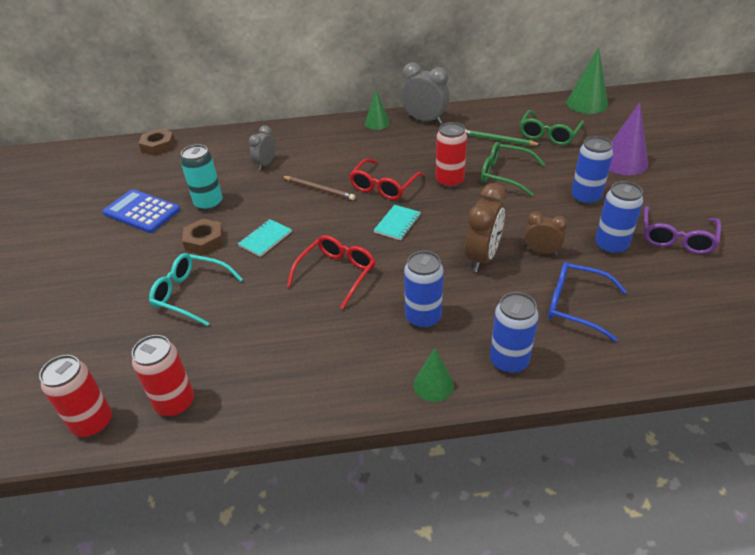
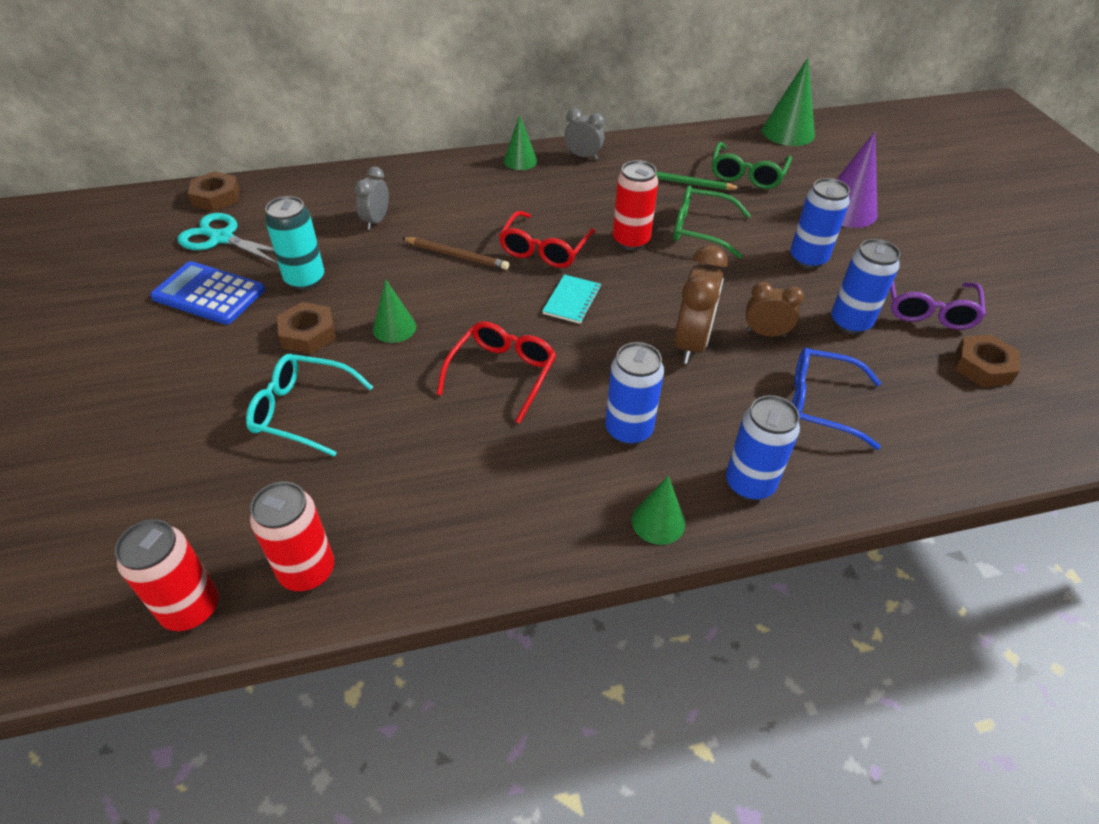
camera: 10 degrees left, 5 degrees up
(157, 174) = (221, 238): none -> turquoise scissors
(265, 239) = (394, 328): turquoise notebook -> green cone
(424, 120) = (583, 156): grey clock -> grey clock, size x0.62
(714, 283) = (983, 366): none -> brown nut

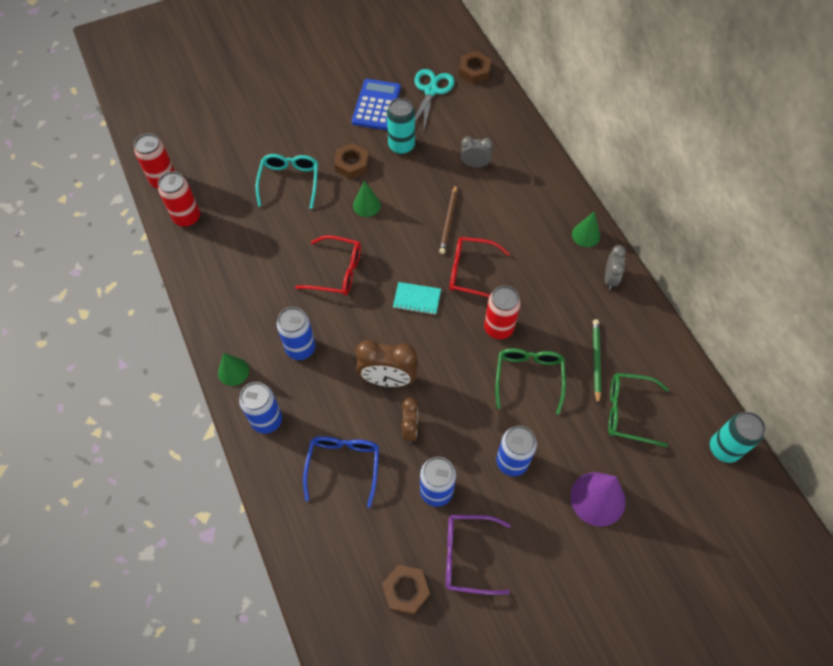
camera: 80 degrees right, 15 degrees up
(788, 132) = (724, 448): green cone -> turquoise can

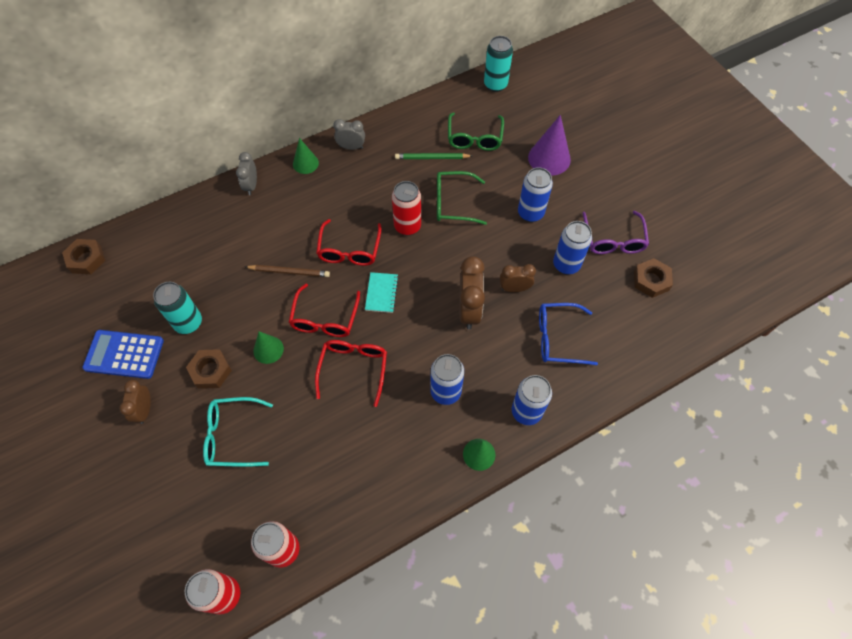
camera: 95 degrees left, 0 degrees up
(323, 122) = (144, 410): none -> brown clock
(393, 249) = (325, 319): none -> red glasses
(431, 90) = (109, 299): turquoise scissors -> none
(474, 164) = (218, 253): grey clock -> grey clock (251, 186)

